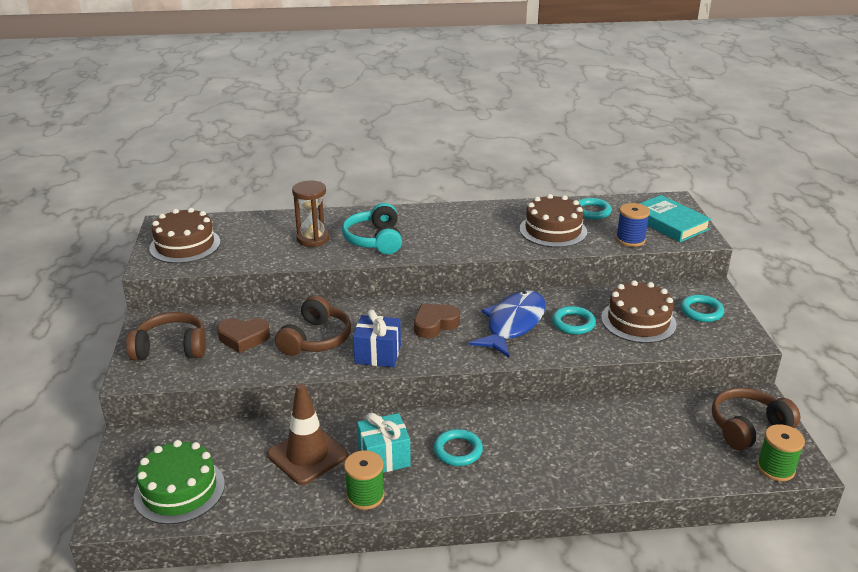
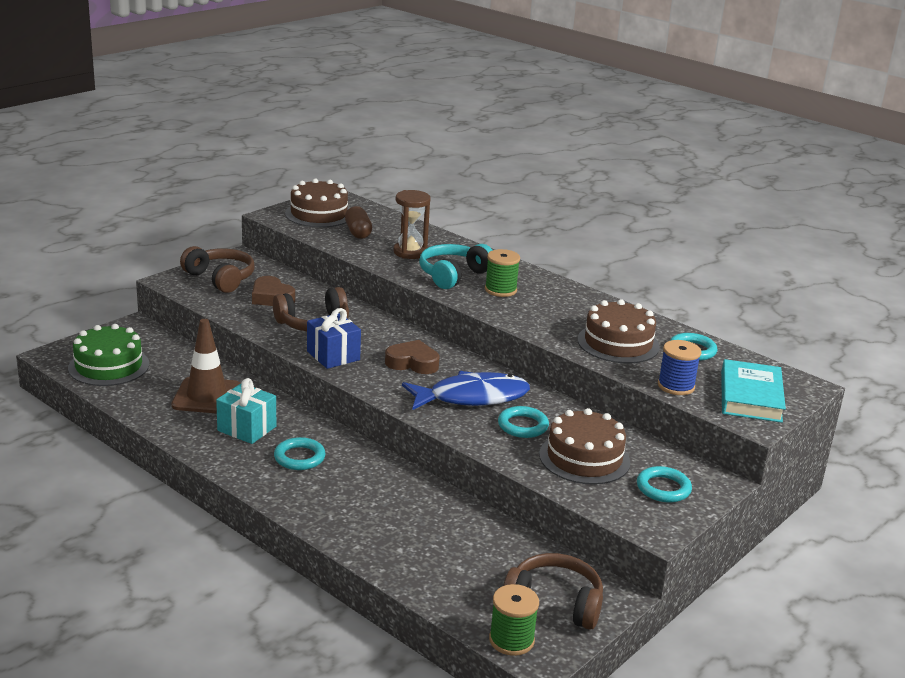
camera: 45 degrees right, 5 degrees down
(245, 244) = (358, 232): none -> brown capsule
(365, 496) = (194, 439): green spool -> green spool (500, 290)

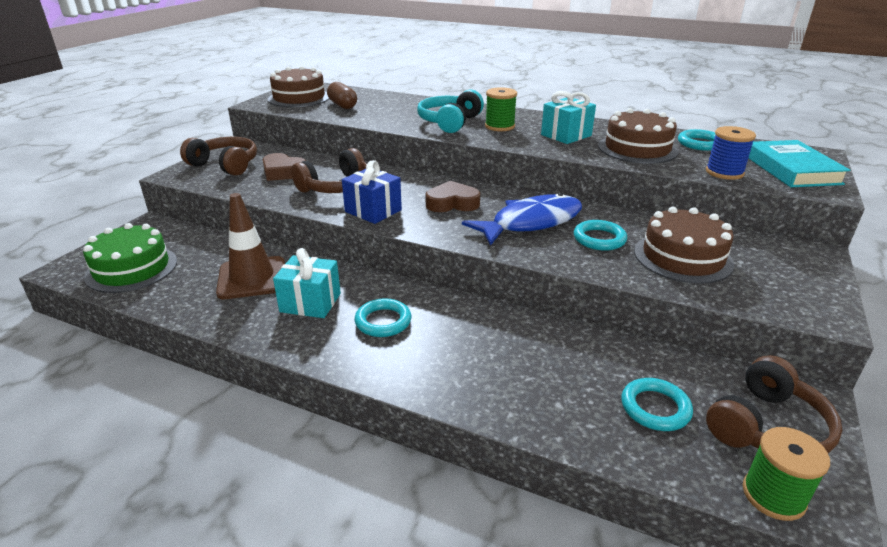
camera: 15 degrees left, 5 degrees up
(410, 252) = (399, 112): brown hourglass -> none
(554, 603) = (767, 426): brown headphones -> brown headphones turned 135 degrees clockwise
(560, 314) = (566, 135): none -> turquoise gift
(663, 488) = (779, 270): turquoise ring -> turquoise ring (655, 408)

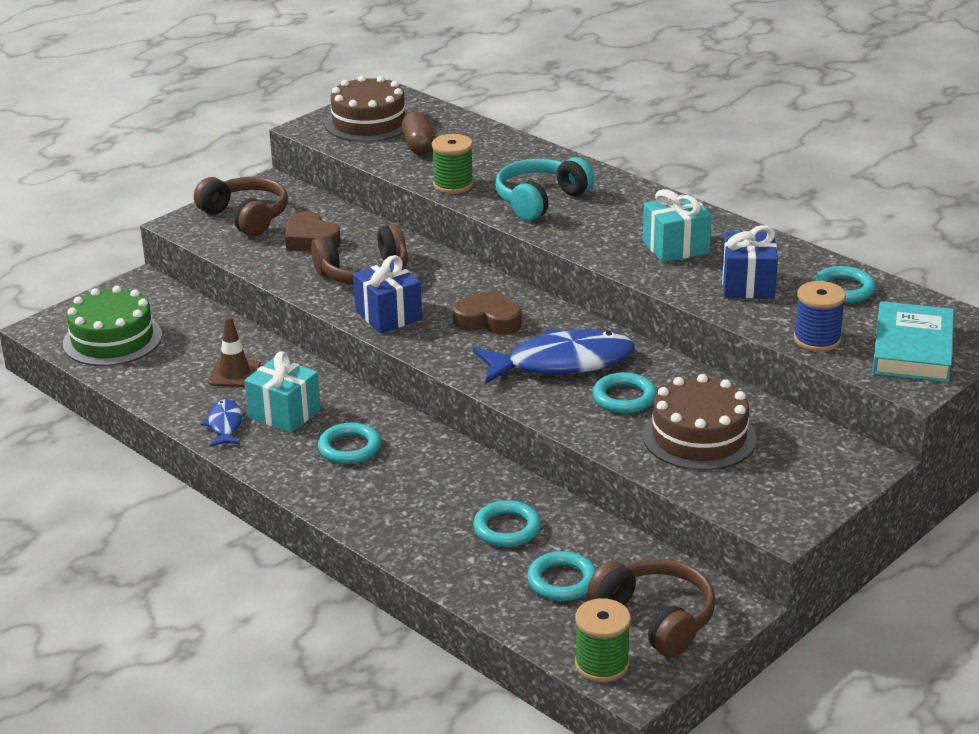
camera: 20 degrees right, 0 degrees up
(252, 278) = (234, 374): brown traffic cone -> brown traffic cone, size x0.61
(260, 322) = (225, 425): none -> blue fish
(499, 126) = (600, 218): green spool -> green spool (453, 185)
(566, 366) = (507, 528): none -> turquoise ring
(637, 148) = (747, 284): brown cake -> blue gift
(767, 426) = (656, 618): brown headphones -> brown headphones turned 105 degrees counterclockwise

